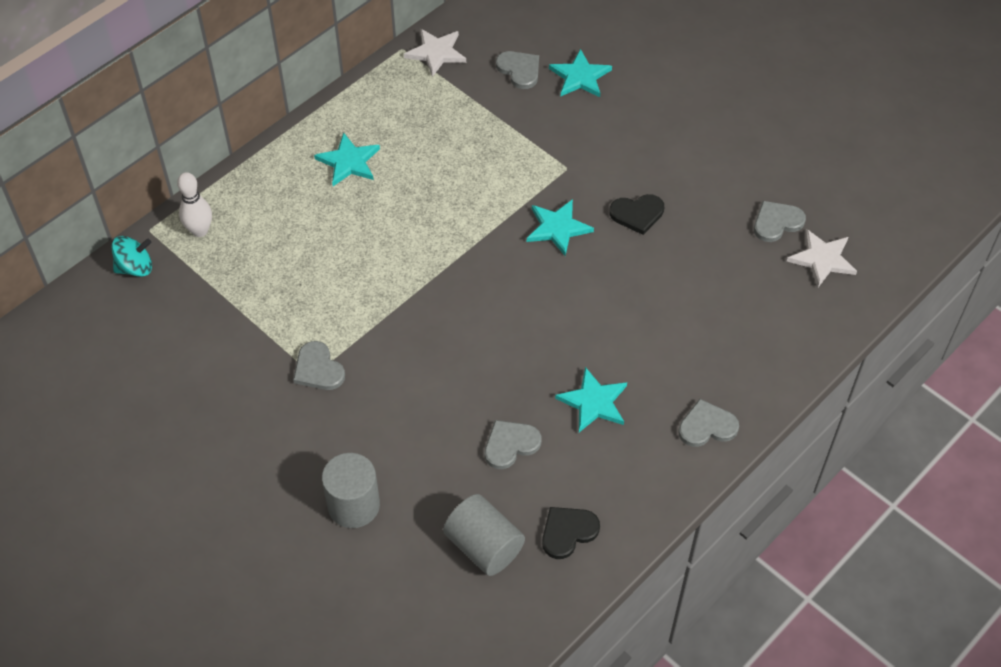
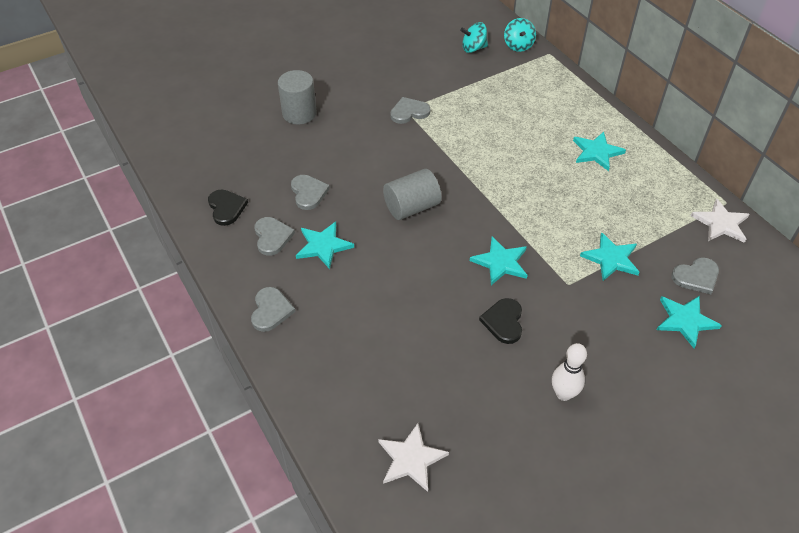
camera: 105 degrees right, 5 degrees down
(151, 320) = (473, 48): none -> turquoise spinning top
(200, 231) = (543, 74): white bowling pin -> white bowling pin (563, 394)
(484, 546) = (239, 165): grey cylinder -> grey cylinder (411, 207)
(518, 136) = (611, 258): none -> turquoise star
(776, 222) = (467, 433): grey heart -> grey heart (272, 237)

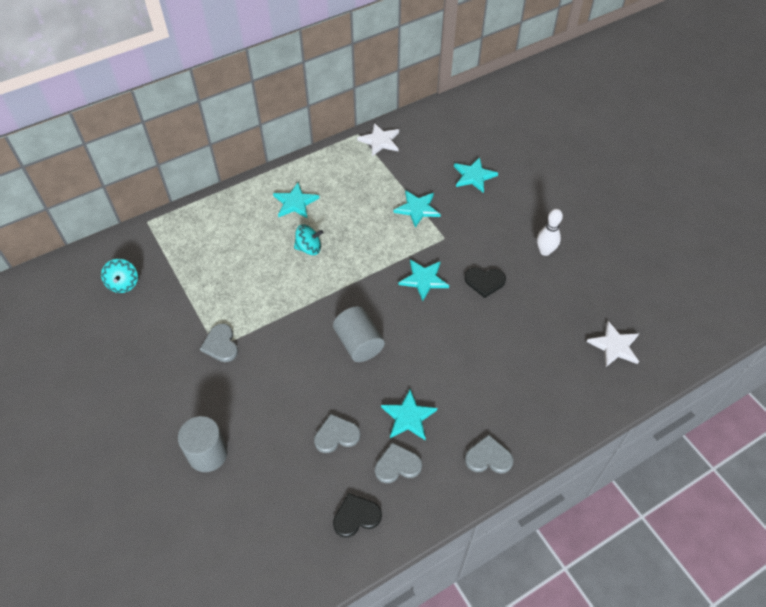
camera: 90 degrees left, 5 degrees up
(518, 45) = (128, 245): turquoise spinning top -> turquoise spinning top (309, 248)
(696, 277) = (433, 163): grey heart -> none

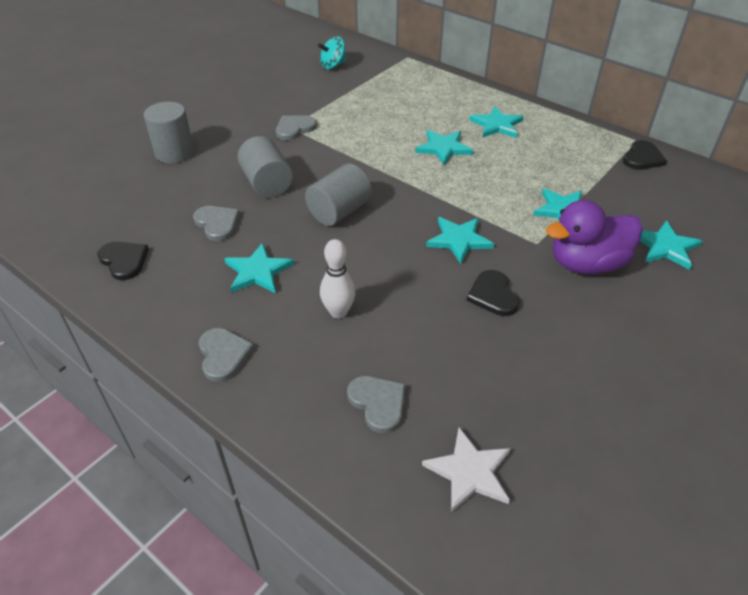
camera: 70 degrees right, 10 degrees down
(296, 385) = (267, 183): none -> grey cylinder
(309, 248) = (443, 148): turquoise spinning top -> turquoise star
(380, 141) = (642, 158): white star -> black heart
(397, 465) = (192, 277): grey heart -> grey heart (378, 403)
(474, 221) = (586, 264): none -> purple duck
(545, 251) = (594, 348): white bowling pin -> white bowling pin (338, 312)

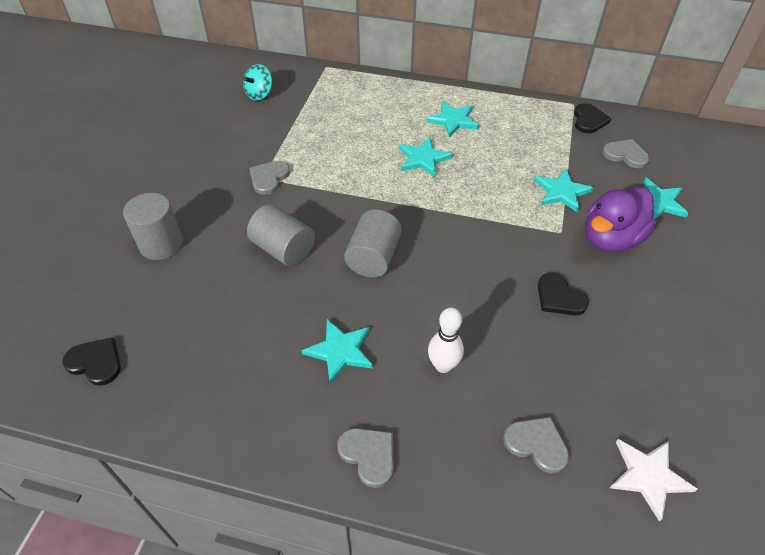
camera: 25 degrees left, 5 degrees up
(124, 261) = (194, 391): black heart -> black heart (95, 362)
(217, 224) = (264, 312): grey heart -> grey heart (625, 155)
(459, 240) = (497, 251): turquoise star -> none

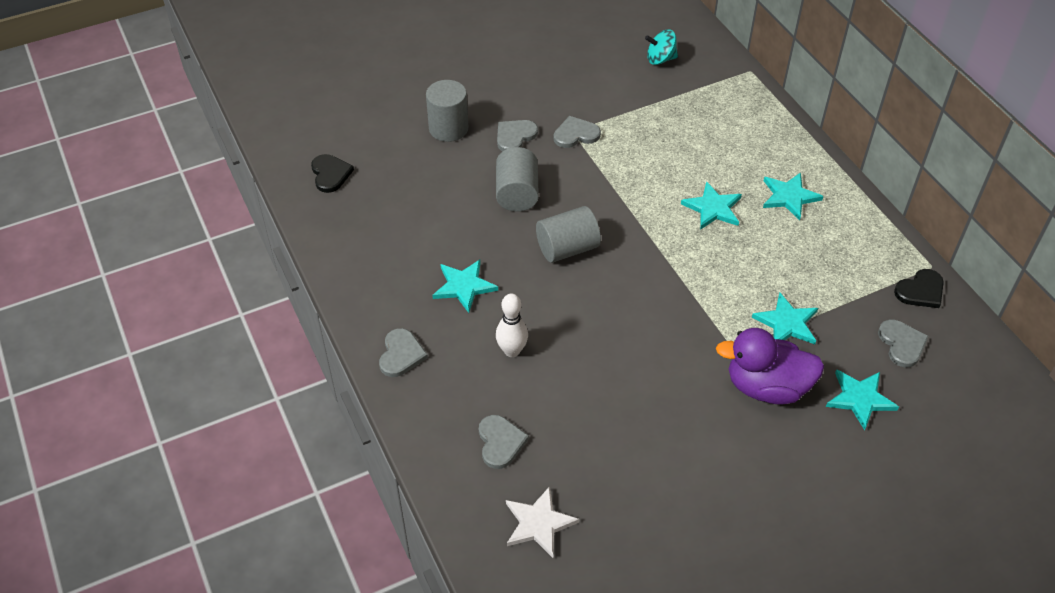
camera: 50 degrees right, 0 degrees up
(225, 211) = (515, 136): none -> grey heart
(559, 297) = (656, 385): black heart -> none

